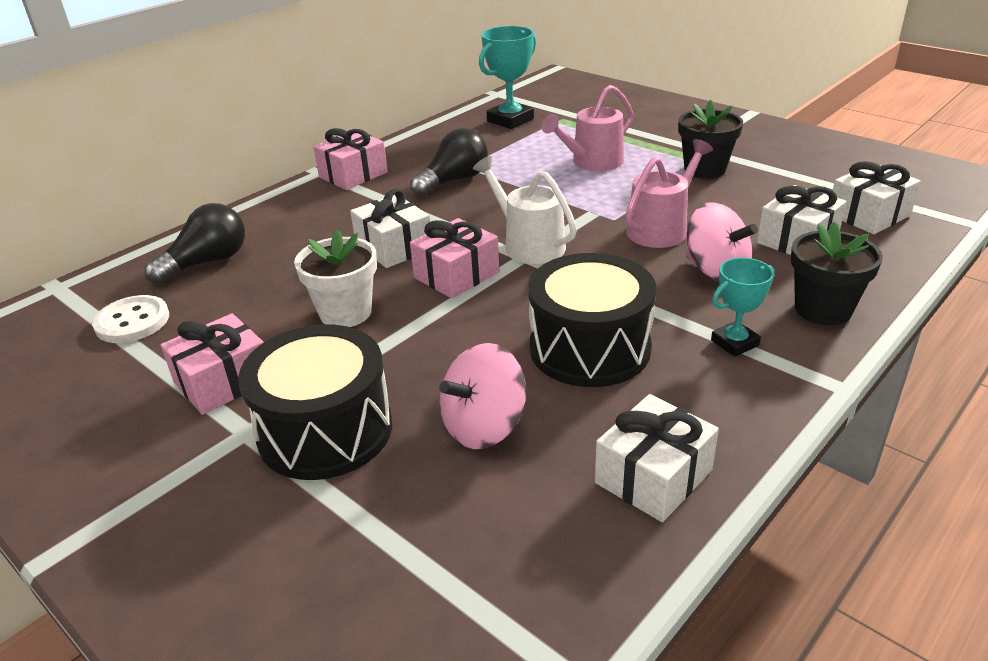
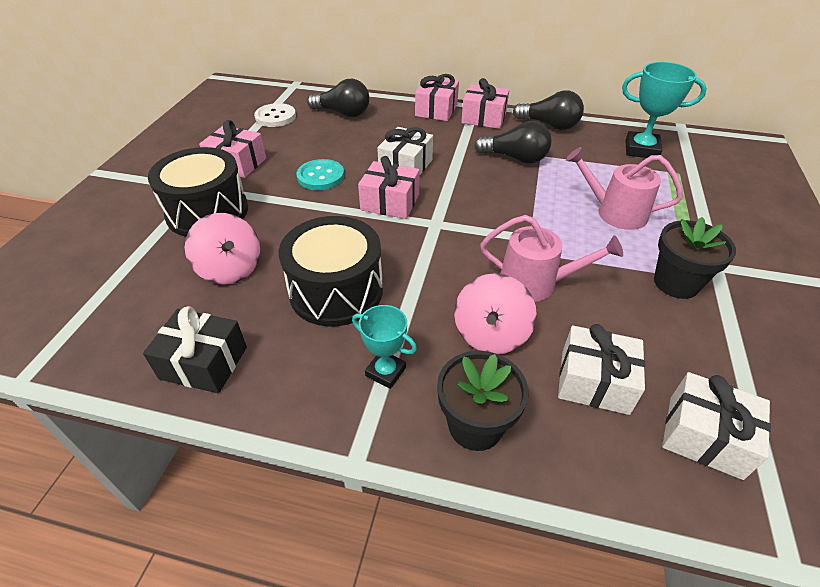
camera: 60 degrees right, 10 degrees up
(295, 197) = (436, 110): none -> pink gift
(345, 313) = (320, 176): white flower pot -> turquoise button
(415, 146) = (549, 125): none -> black light bulb
(484, 427) = (230, 269): pink spinning top -> pink spinning top turned 150 degrees counterclockwise
(529, 244) = (453, 220): white watering can -> none
(653, 476) = (204, 363): white gift -> black gift

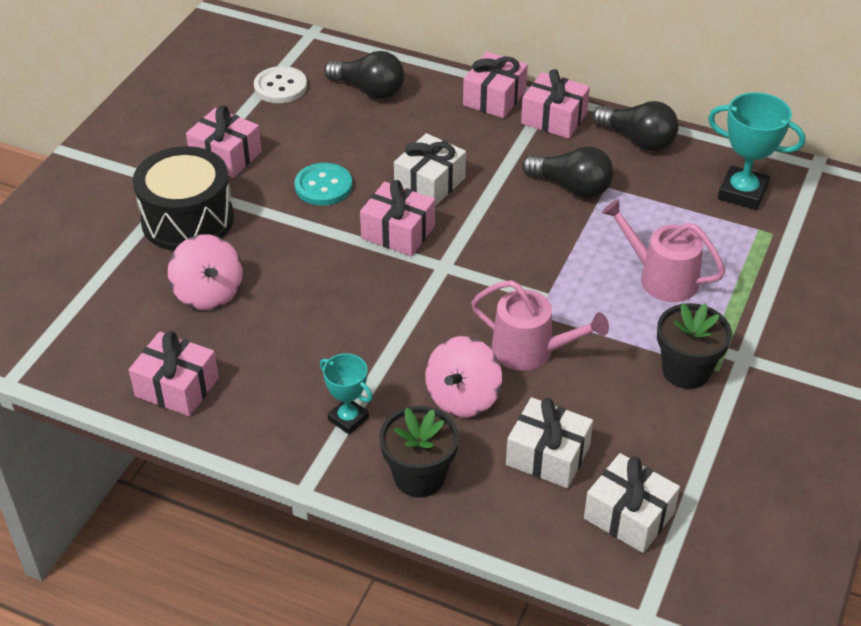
camera: 10 degrees right, 0 degrees up
(204, 363) = (177, 387): black gift -> pink gift
(336, 291) = (316, 331): black drum -> none

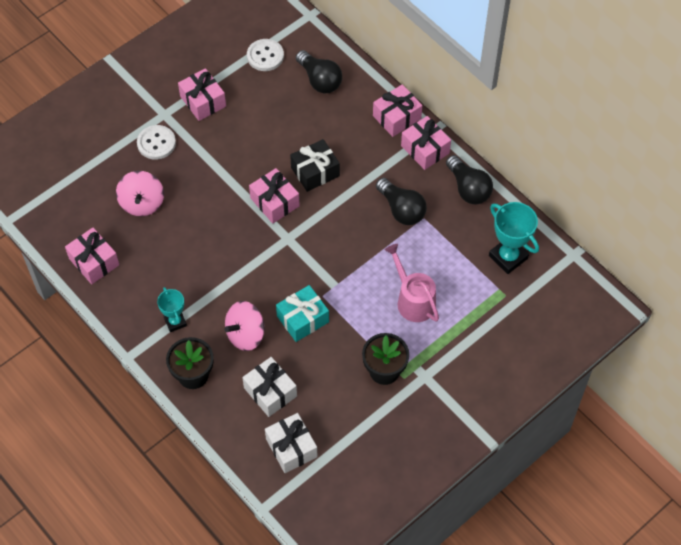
camera: 25 degrees right, 15 degrees up
(187, 219) = (156, 143): black drum -> white button
(323, 186) = (249, 149): turquoise button -> none
(430, 183) = (315, 172): white gift -> black gift
(530, 350) = (302, 319): pink watering can -> turquoise gift

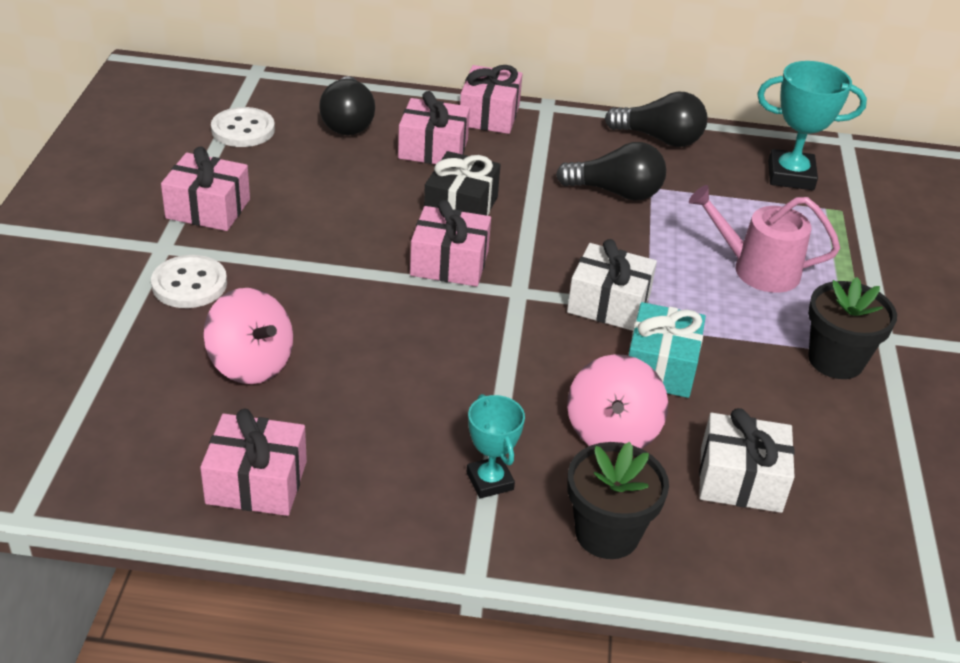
camera: 45 degrees left, 20 degrees down
(175, 322) = (490, 481): turquoise trophy -> turquoise trophy turned 45 degrees clockwise
(291, 448) = (864, 530): white gift -> white gift (608, 304)
(320, 80) = (347, 122): black light bulb -> black light bulb turned 75 degrees clockwise
(425, 149) = (562, 128): pink gift -> pink gift (433, 149)

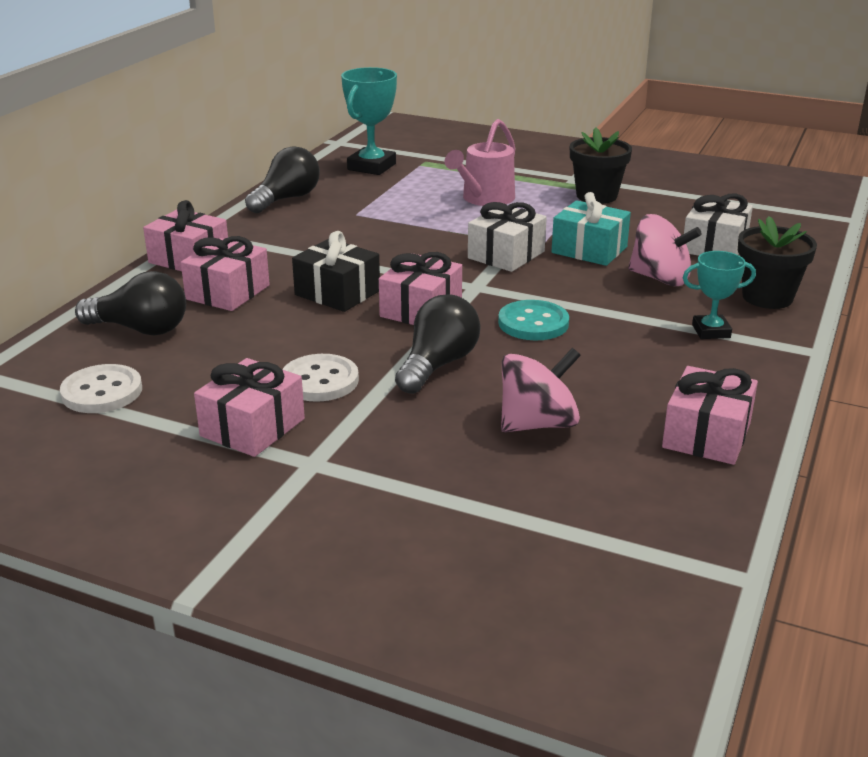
camera: 70 degrees left, 10 degrees down
(189, 284) = (391, 450): white button -> white button (320, 381)
(451, 341) = (533, 323): none -> turquoise button
(616, 192) = (354, 227): black light bulb -> black light bulb (438, 365)

